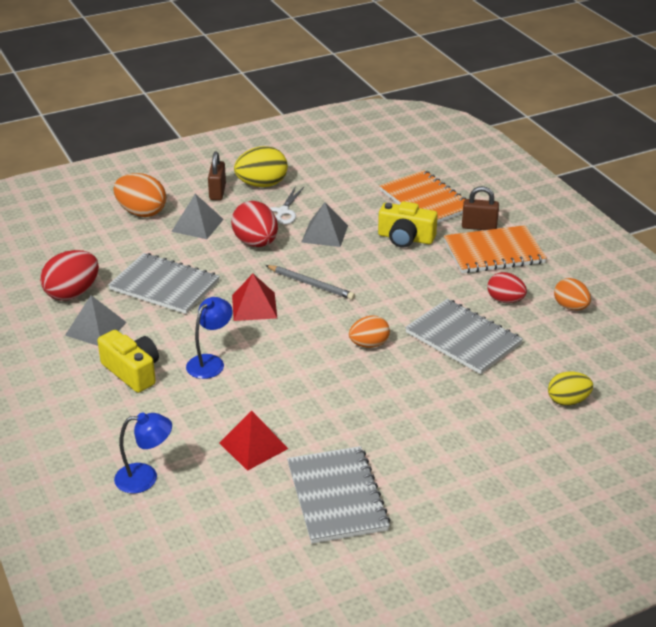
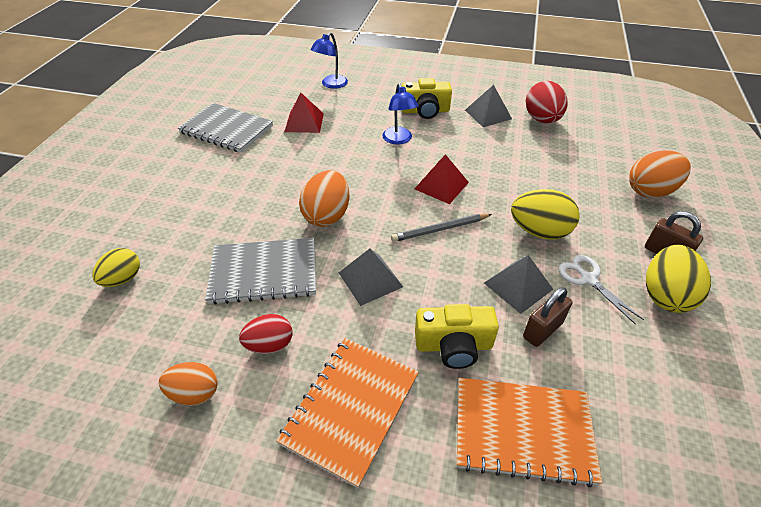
camera: 130 degrees right, 10 degrees up
(165, 286) = (514, 158): grey notebook -> none
(197, 225) = (601, 212): grey pyramid -> grey pyramid (370, 279)
(256, 243) = (539, 231): red egg -> yellow egg
(369, 344) = (327, 215): orange egg -> orange egg, size x1.54
(405, 238) = (453, 345): yellow camera -> yellow camera turned 150 degrees counterclockwise
(479, 227) = (414, 440): brown padlock -> brown padlock (542, 330)

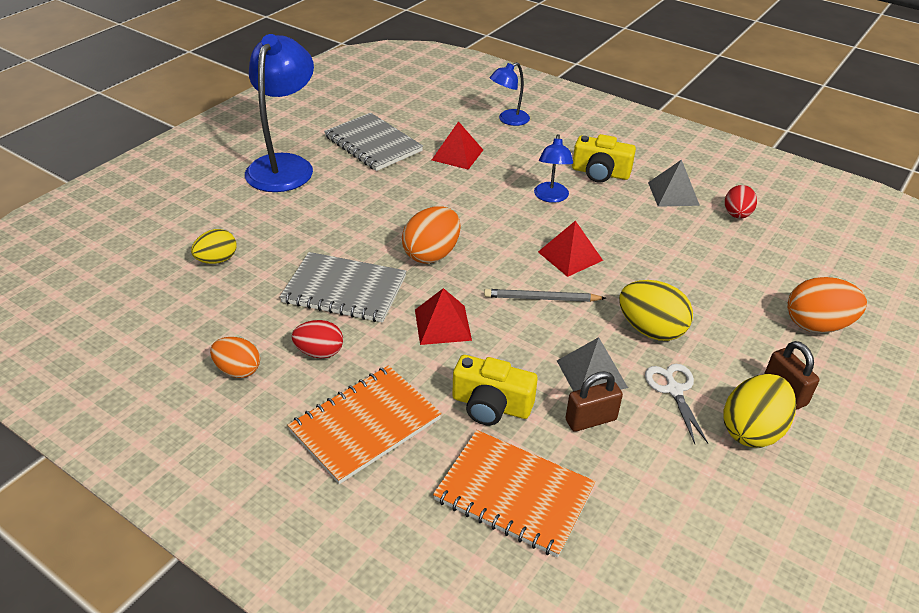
camera: 20 degrees right, 5 degrees down
(153, 168) = (284, 165): none -> blue lamp
(370, 279) = (442, 324): grey pyramid -> red pyramid
(542, 120) = (736, 215): red egg -> red egg, size x0.65

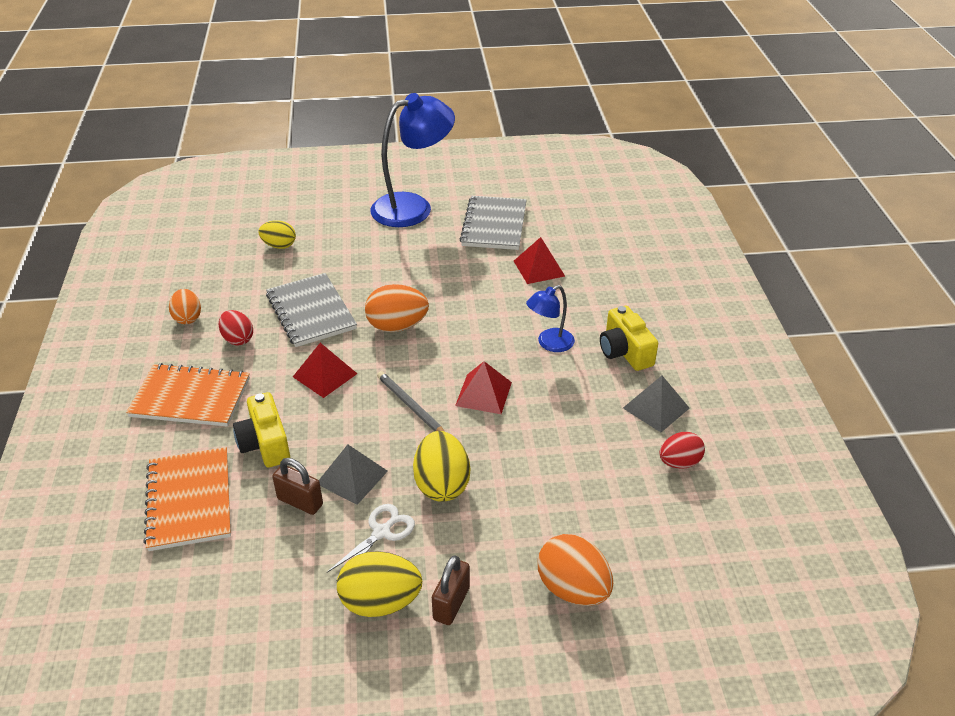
camera: 50 degrees right, 0 degrees up
(508, 120) = (628, 265): blue lamp -> none

